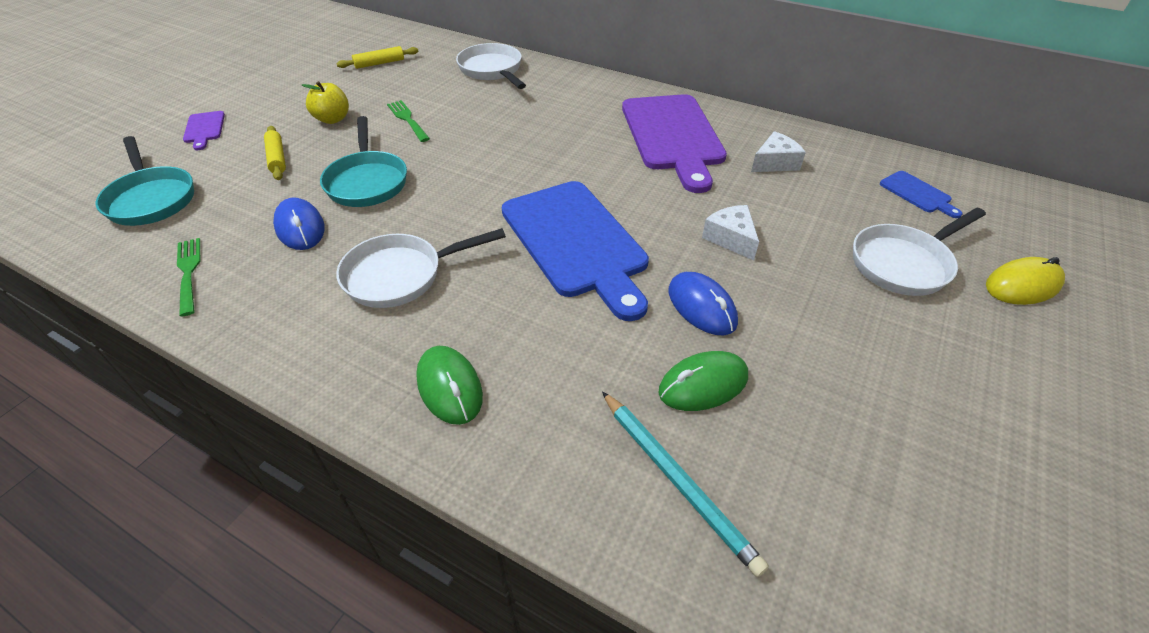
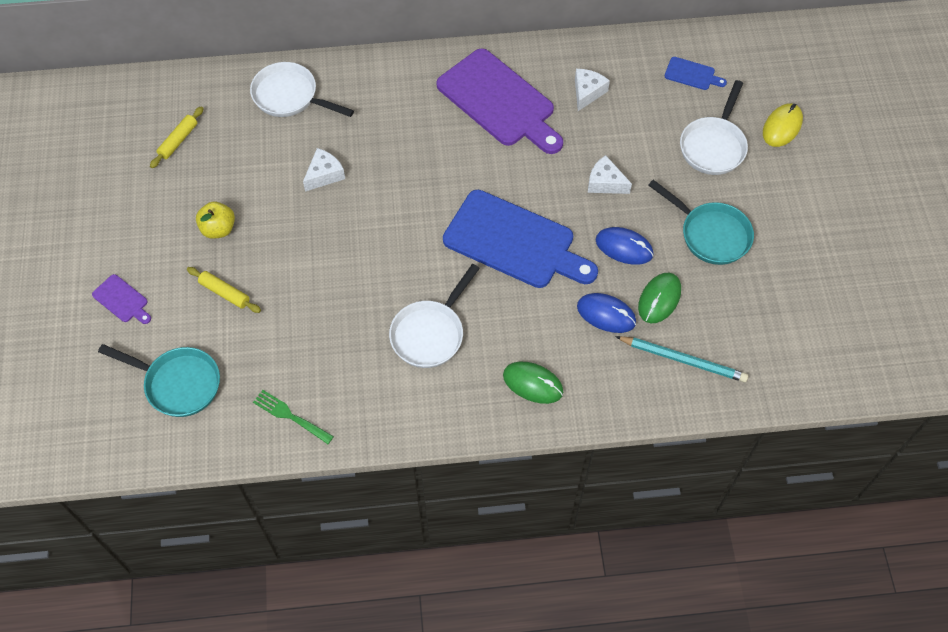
camera: 35 degrees left, 15 degrees up
(300, 227) = (321, 339): blue mouse -> blue mouse (606, 314)
(367, 181) = (321, 274): turquoise pan -> turquoise pan (710, 234)
(408, 120) = (282, 195): green fork -> none
(458, 122) = (324, 175): none -> white cheese

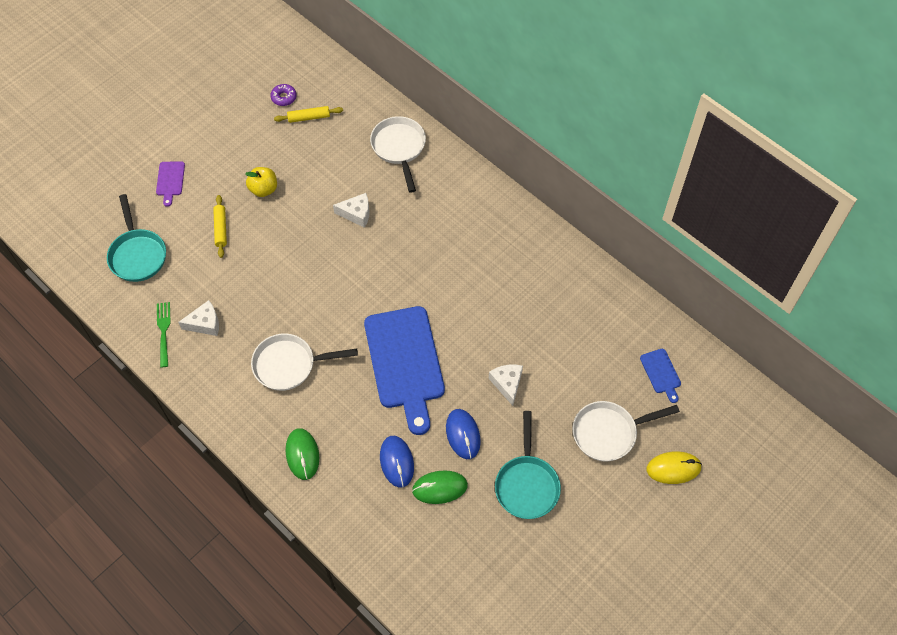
camera: 50 degrees right, 0 degrees up
(133, 145) = (284, 97): none -> purple donut
(499, 101) = (513, 268): purple cutting board -> none
(587, 92) = (575, 317): white cheese -> white cheese (205, 323)
(683, 360) = (402, 538): turquoise pencil -> none

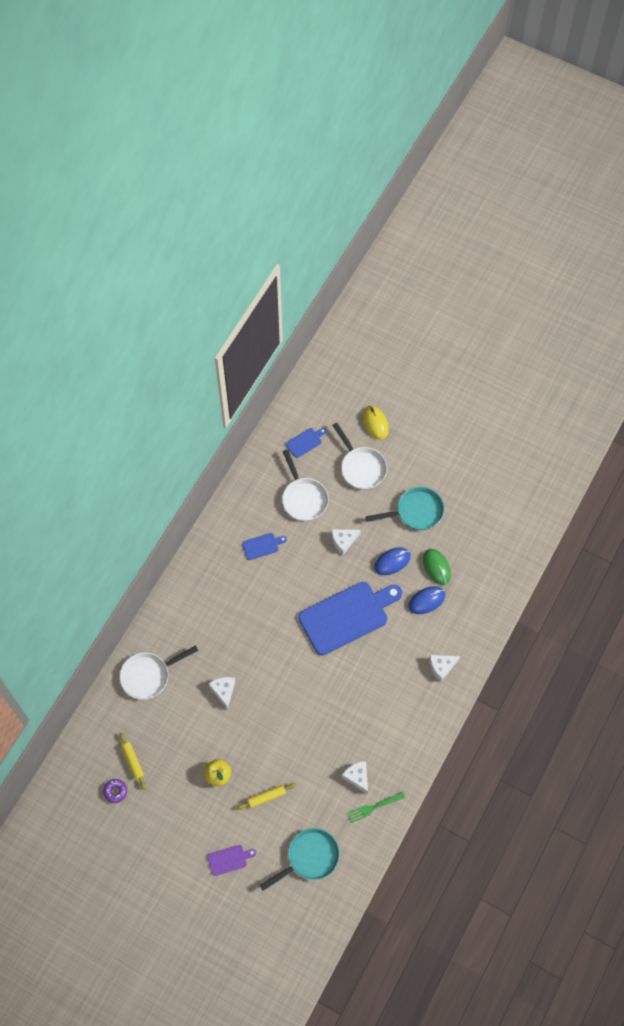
camera: 105 degrees left, 5 degrees up
(289, 365) = (373, 700): white pan -> white pan (303, 498)
(302, 454) = (441, 667): green mouse -> white cheese
(525, 291) = (262, 546): none -> blue cutting board

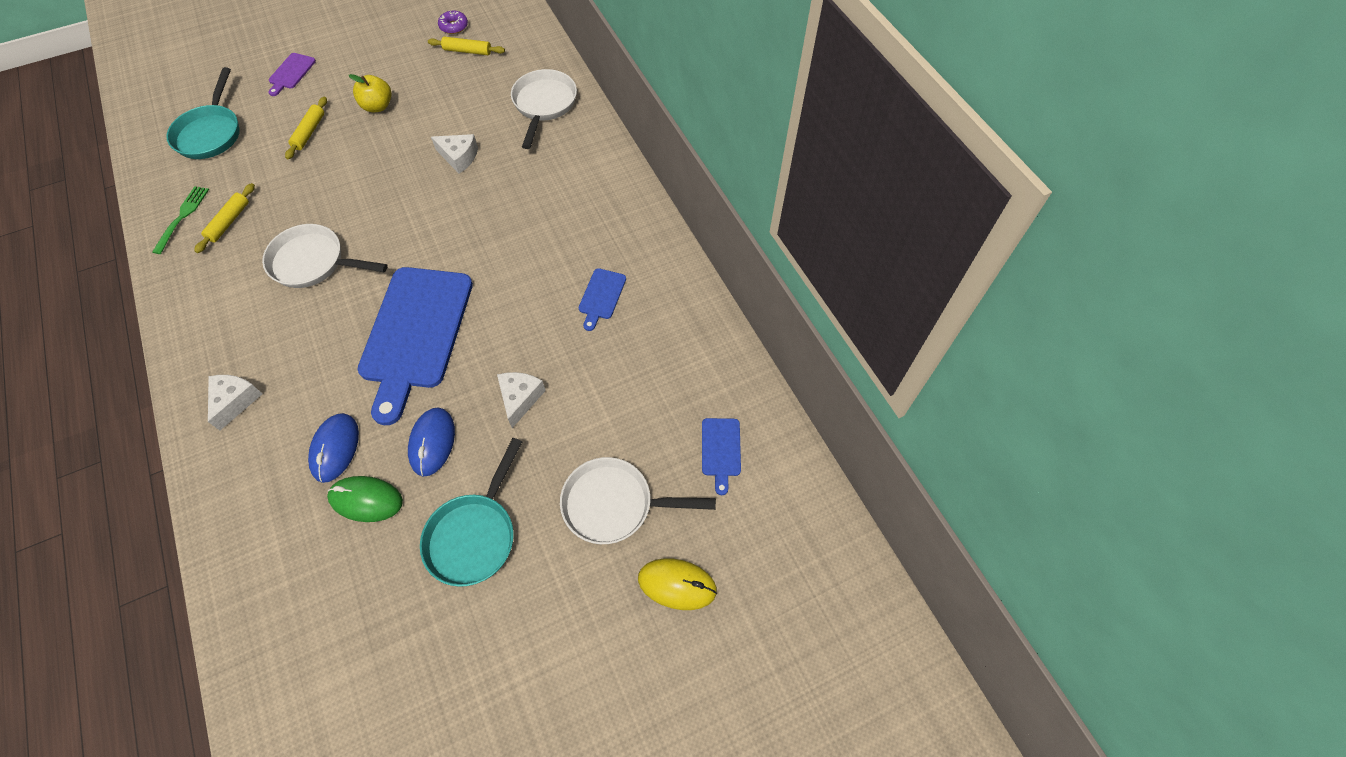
camera: 125 degrees right, 5 degrees down
(303, 498) = (629, 389): white pan -> white pan (313, 262)
(357, 777) = (229, 222): white cheese -> yellow rolling pin

